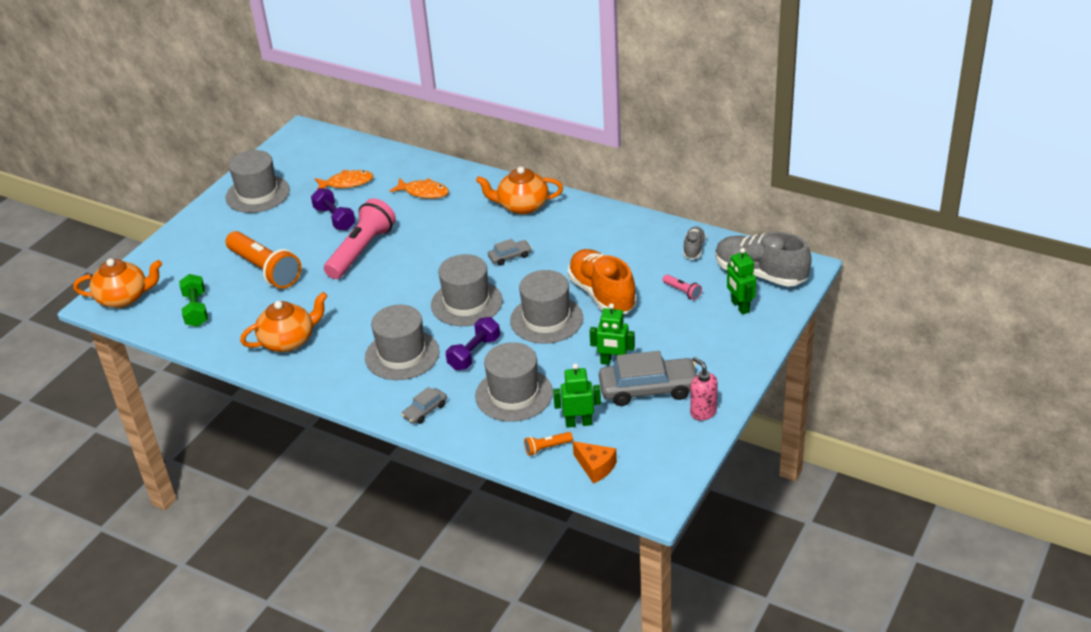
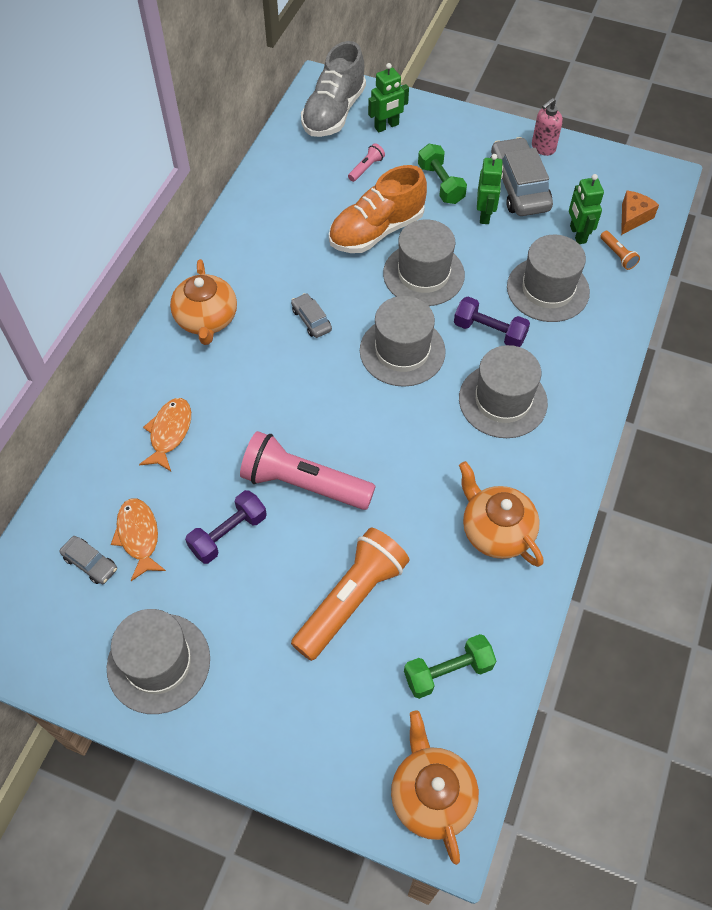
camera: 100 degrees left, 20 degrees up
(425, 411) = (589, 363): grey car -> grey car (90, 563)
(657, 337) = (440, 184): none -> green dumbbell
(694, 249) = (293, 162): grey shoe -> none

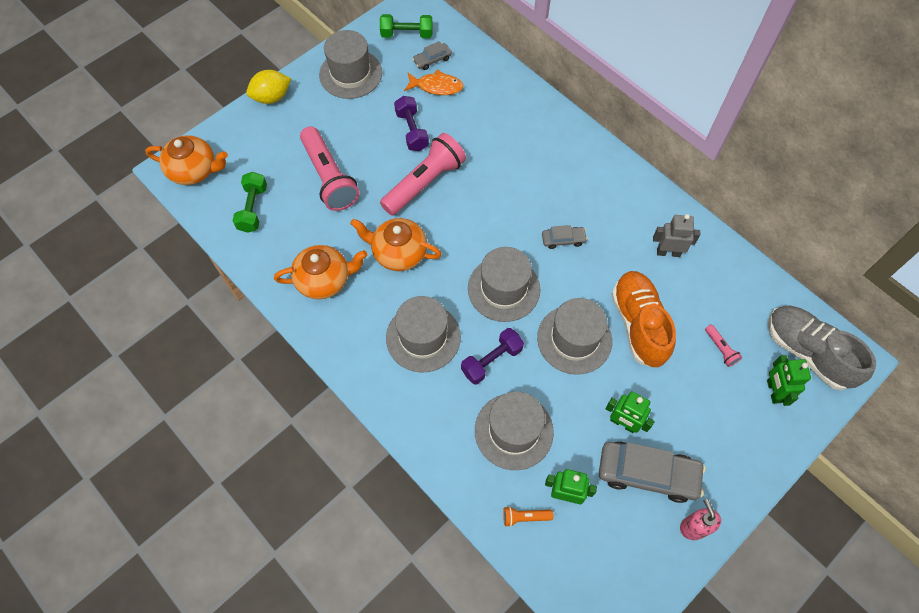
camera: 115 degrees right, 5 degrees up
(169, 432) = (505, 123): orange fish -> none
(206, 319) = (594, 173): orange teapot -> orange teapot (398, 252)
(250, 757) = (272, 97): none -> yellow lemon
(279, 230) = (668, 252): none -> grey robot
(351, 599) = (329, 178): orange flashlight -> pink flashlight
(440, 184) = (677, 403): green dumbbell -> green dumbbell (407, 34)
(633, 217) = (564, 562): orange cheese -> none

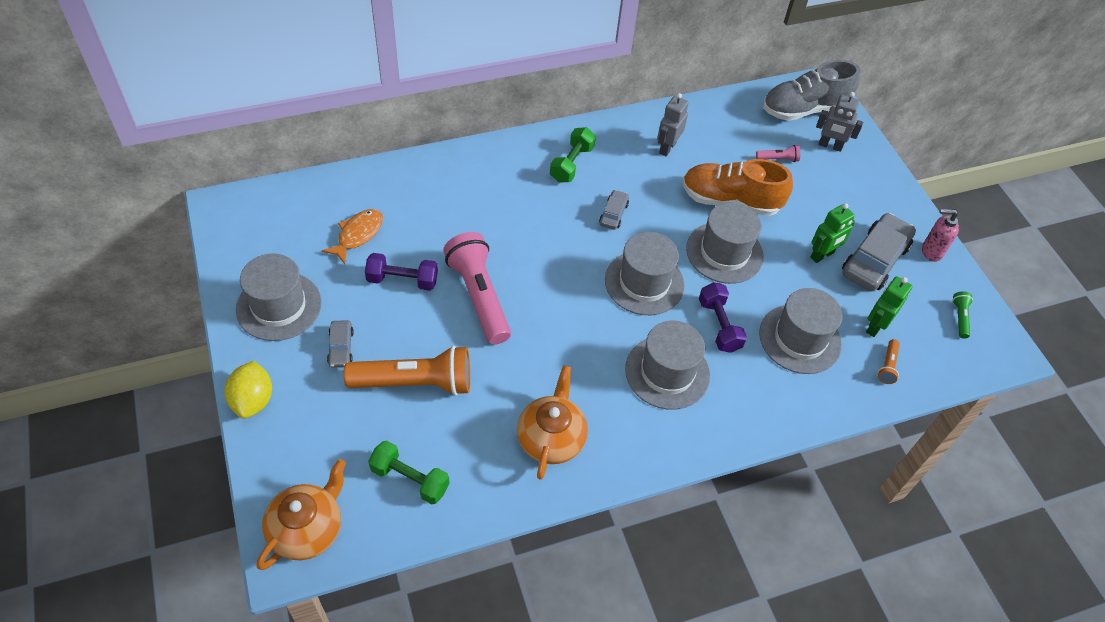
camera: 70 degrees left, 10 degrees down
(329, 178) = (415, 383): pink flashlight -> orange flashlight
(398, 252) = (554, 354): orange teapot -> none
(407, 34) = (262, 231): green dumbbell -> green dumbbell (571, 164)
(432, 60) = (317, 224): grey car -> grey car (341, 348)
(622, 575) = (960, 318): none -> green flashlight
(773, 391) = (830, 146): green robot -> grey robot

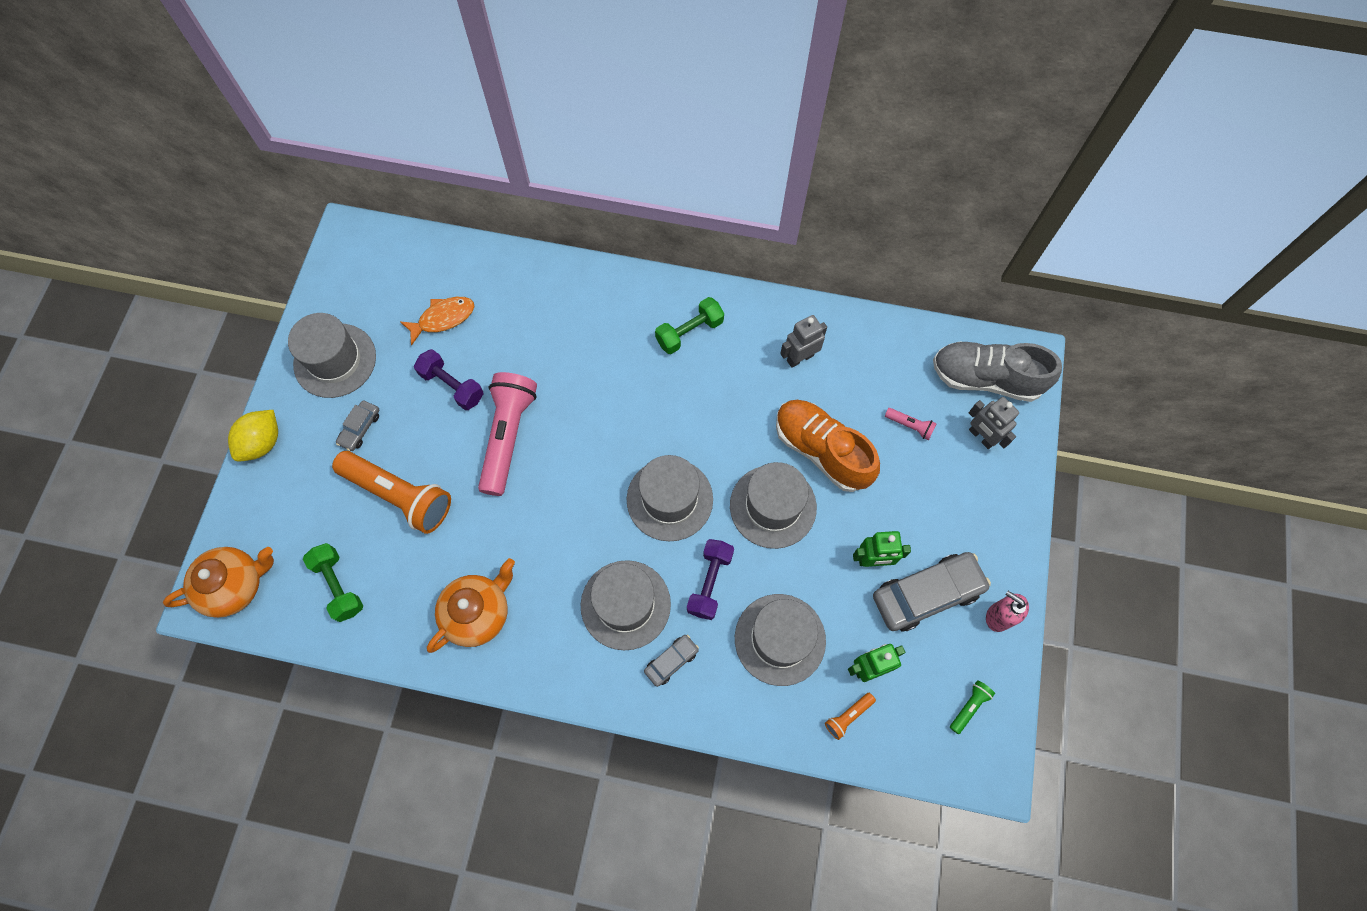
camera: 35 degrees right, 15 degrees up
(613, 214) = (692, 409): grey car -> grey car (671, 661)

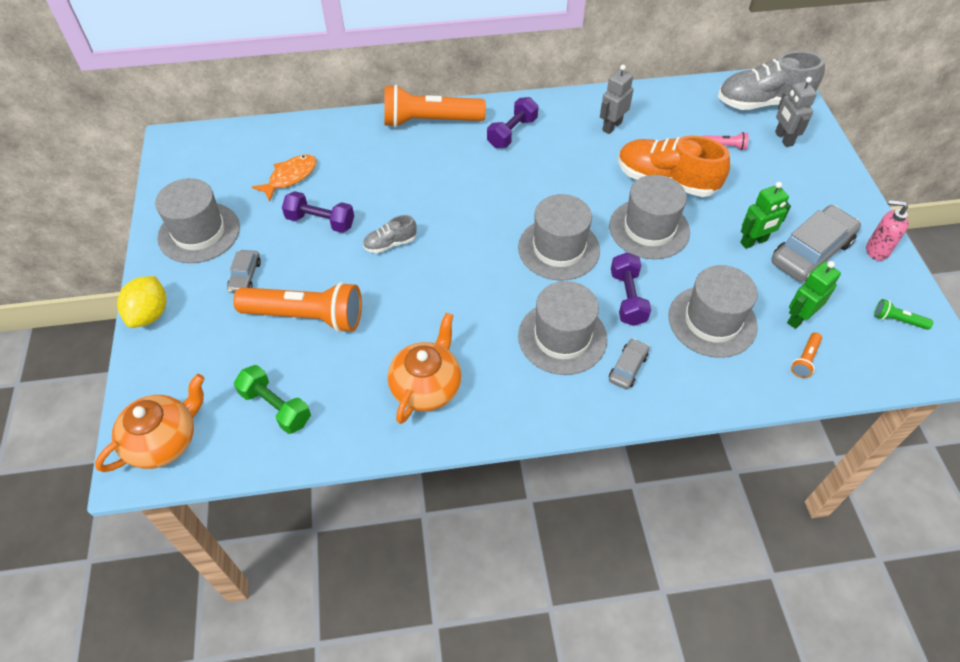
camera: 20 degrees left, 15 degrees down
(508, 436) = (390, 244): pink flashlight -> grey shoe
(610, 288) = (430, 121): none -> orange flashlight
(689, 332) = (512, 133): green dumbbell -> purple dumbbell
(969, 707) = (897, 320): green flashlight -> green flashlight turned 90 degrees counterclockwise
(981, 437) = (783, 138): grey robot -> grey robot turned 45 degrees clockwise

